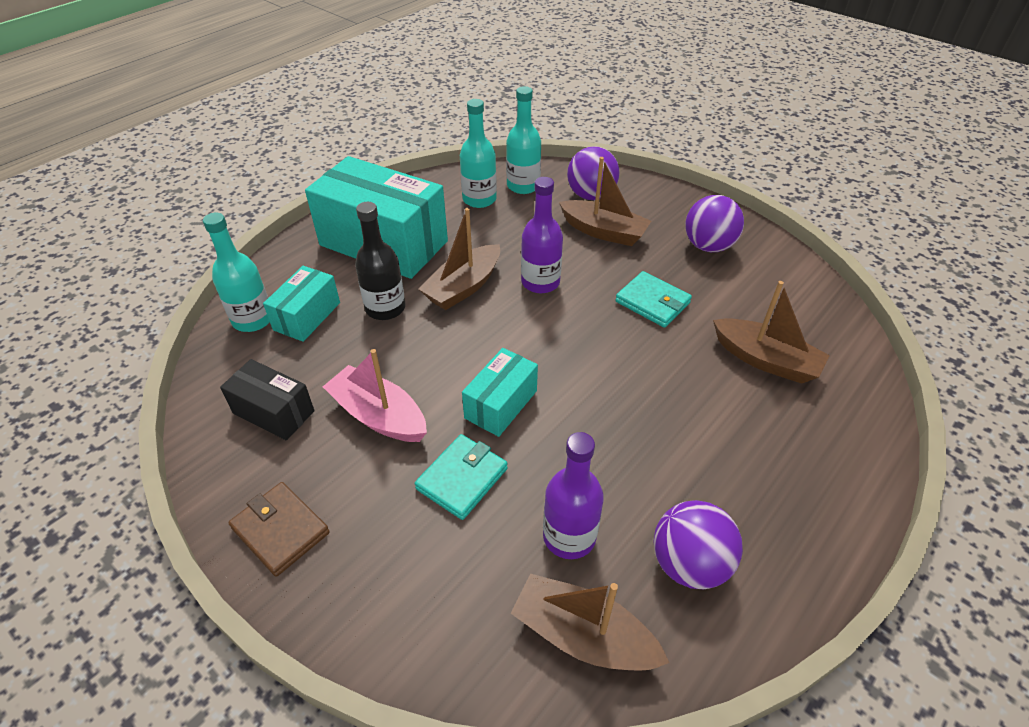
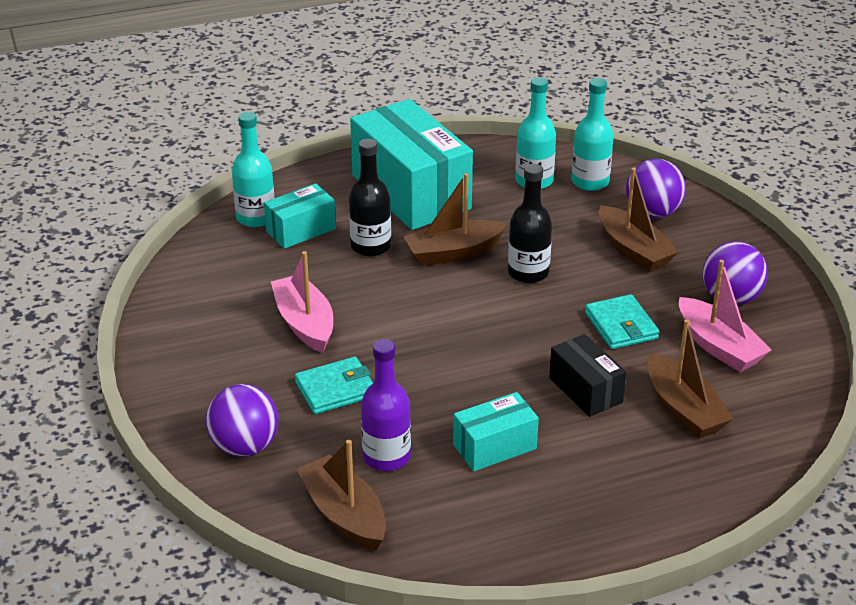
camera: 30 degrees right, 10 degrees down
(274, 412) = (227, 291): black box -> black box (585, 390)
(280, 530) = (181, 369): brown wallet -> none
(501, 404) = (409, 352): turquoise box -> turquoise box (494, 447)
(540, 282) = (528, 273): purple bottle -> black bottle
(689, 563) = (464, 510): purple ball -> purple ball (245, 446)
(738, 291) = (718, 346): none -> pink boat

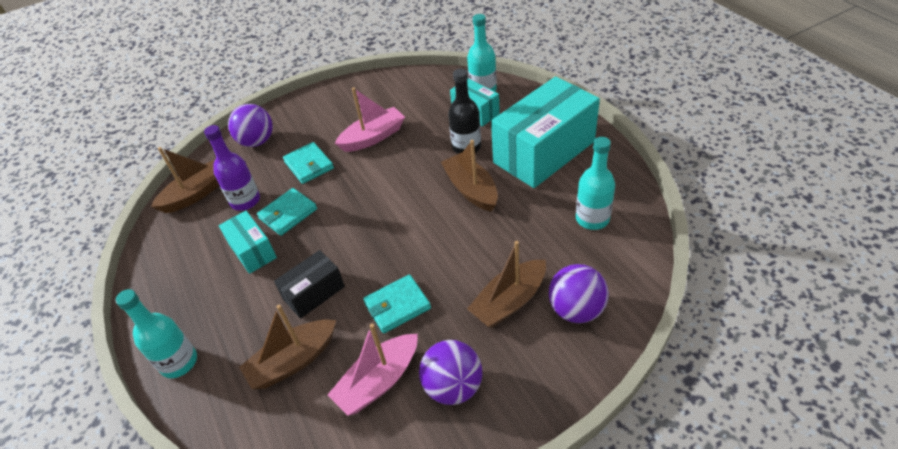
camera: 85 degrees right, 10 degrees up
(433, 412) = (288, 214): none -> turquoise wallet
(528, 273) = (456, 236): black bottle -> none
(590, 182) = (608, 256): turquoise bottle -> turquoise bottle (179, 362)

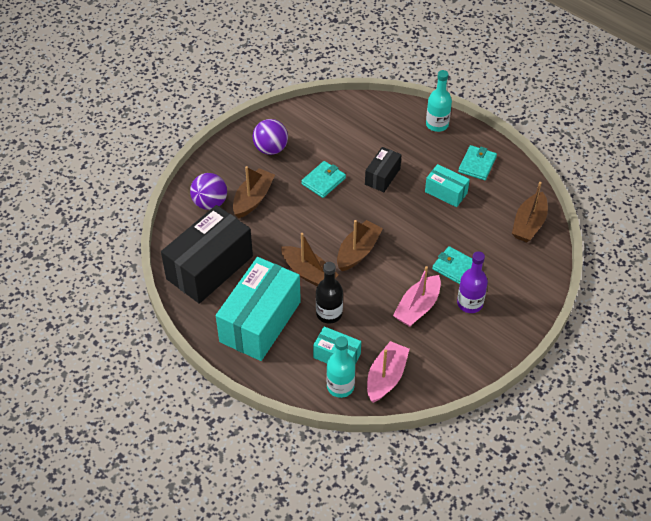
camera: 155 degrees right, 5 degrees up
(245, 201) = (483, 226): purple bottle -> purple bottle (470, 303)
(257, 141) = (521, 281): purple ball -> none
(288, 214) = (441, 224): turquoise wallet -> turquoise wallet (477, 164)
(293, 361) = (369, 140): brown boat -> brown boat (358, 251)
(378, 381) = (314, 142): pink boat -> pink boat (386, 377)
(592, 219) = (209, 267): turquoise bottle -> black box

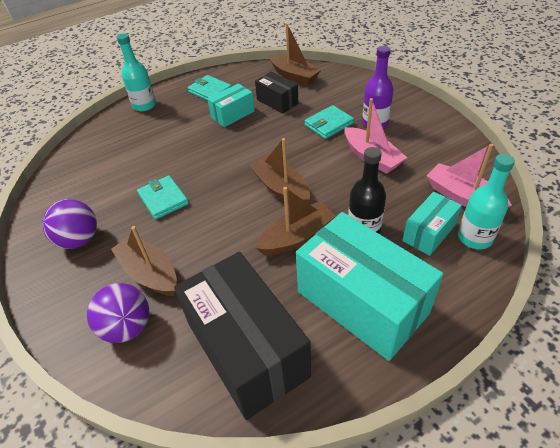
camera: 70 degrees left, 5 degrees down
(382, 176) = (186, 152): black box -> black box (277, 101)

